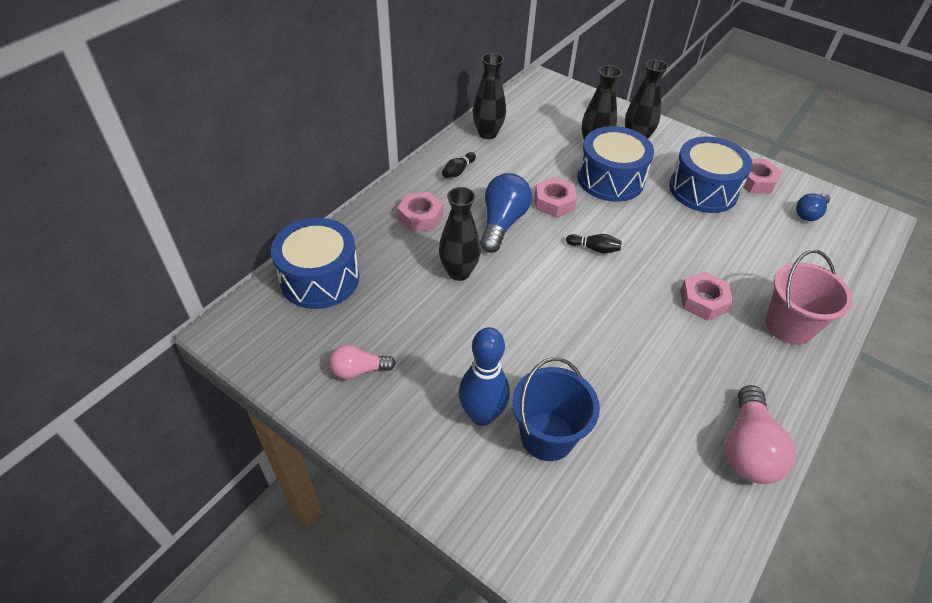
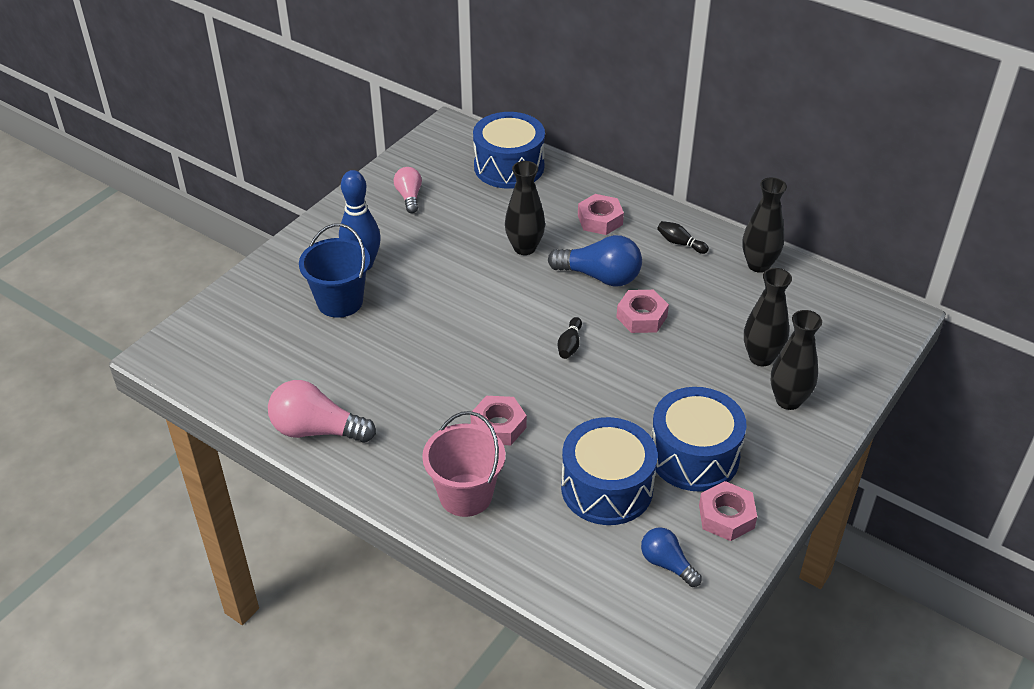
camera: 90 degrees right, 5 degrees down
(610, 179) = (695, 368): blue drum -> blue drum (607, 488)

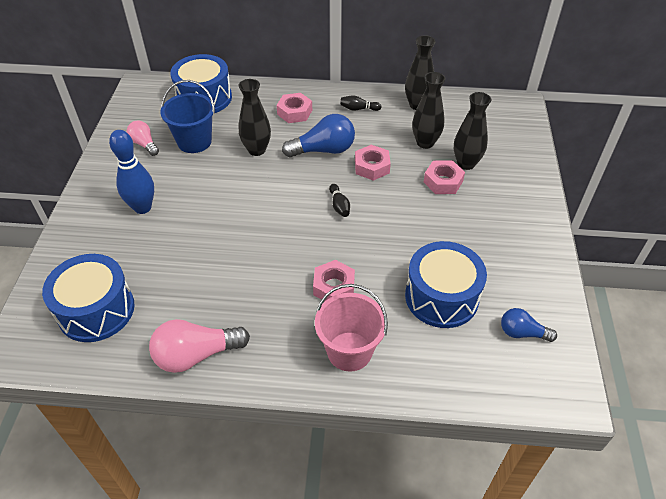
camera: 30 degrees left, 5 degrees up
(340, 301) = (144, 243): blue bucket -> blue bucket (194, 141)
(694, 455) = (478, 247): blue drum -> blue drum (96, 310)
(726, 516) = (530, 280): pink nut -> pink nut (443, 181)
(788, 400) = (504, 184): black vase -> black vase (425, 143)

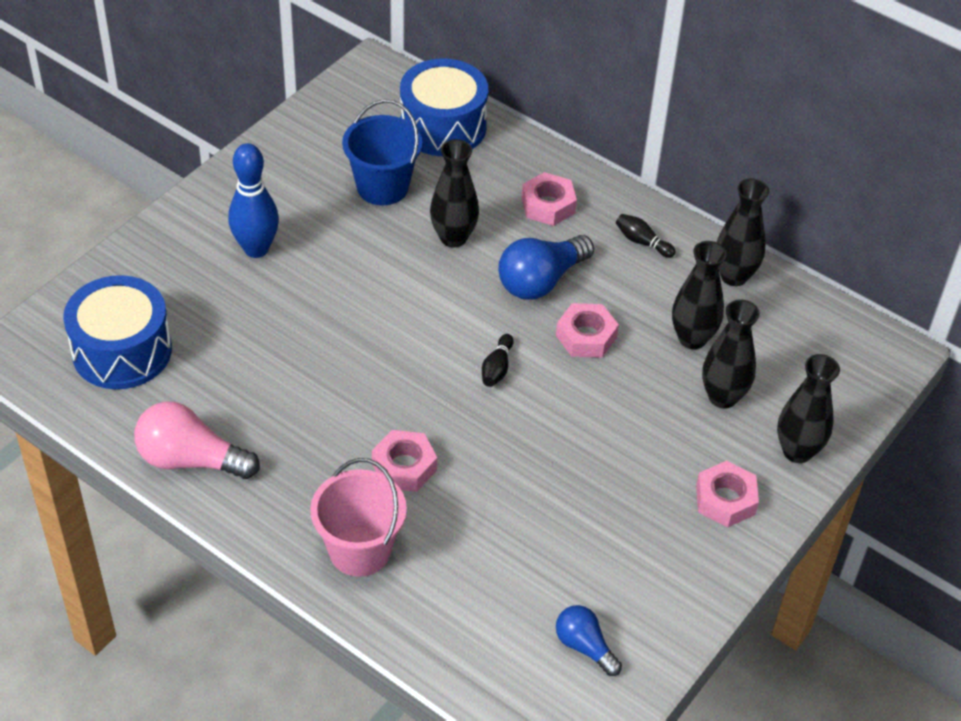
camera: 30 degrees right, 0 degrees up
(144, 144) = (318, 161): pink light bulb -> none
(323, 150) = (541, 281): blue light bulb -> blue light bulb turned 120 degrees clockwise
(441, 297) = (524, 550): blue drum -> none
(443, 181) = (665, 406): pink nut -> pink nut (725, 500)
(525, 172) = (797, 451): none -> black vase

